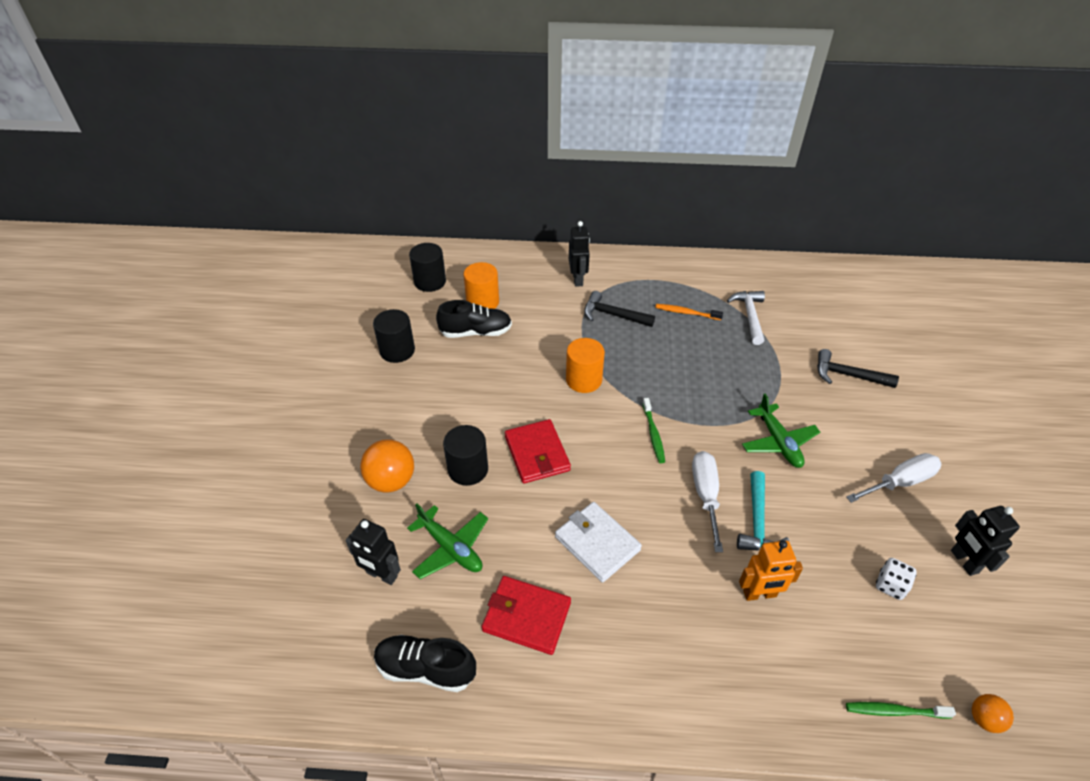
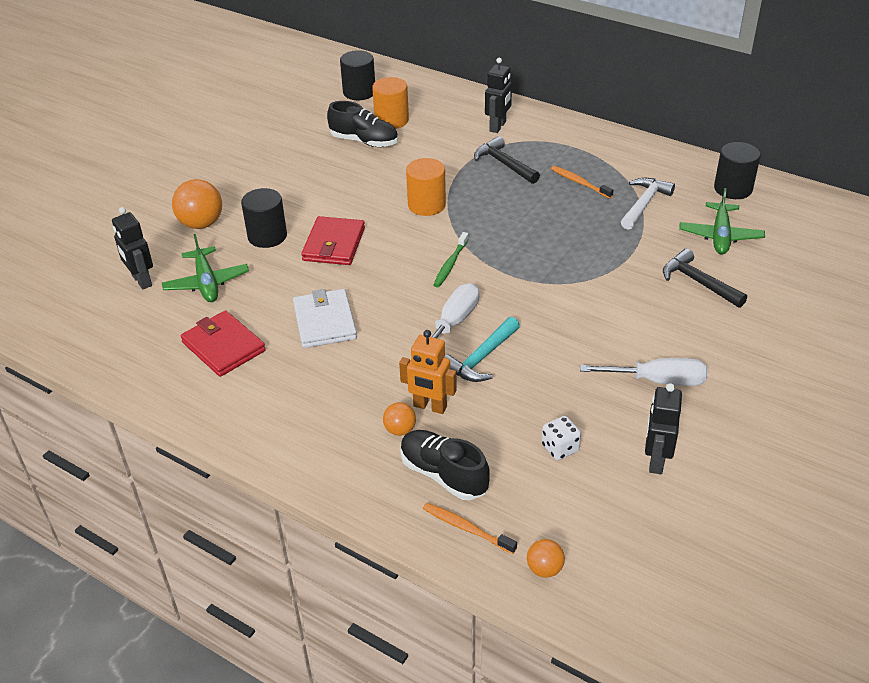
camera: 30 degrees right, 5 degrees down
(397, 350) = (285, 136): black cylinder -> black cylinder (733, 189)
(426, 669) = (122, 348): black shoe -> black shoe (443, 475)
(756, 632) = (400, 430): none -> orange ball
(778, 442) = (565, 309): green plane -> green plane (720, 236)
(894, 711) = (466, 528): green toothbrush -> orange toothbrush

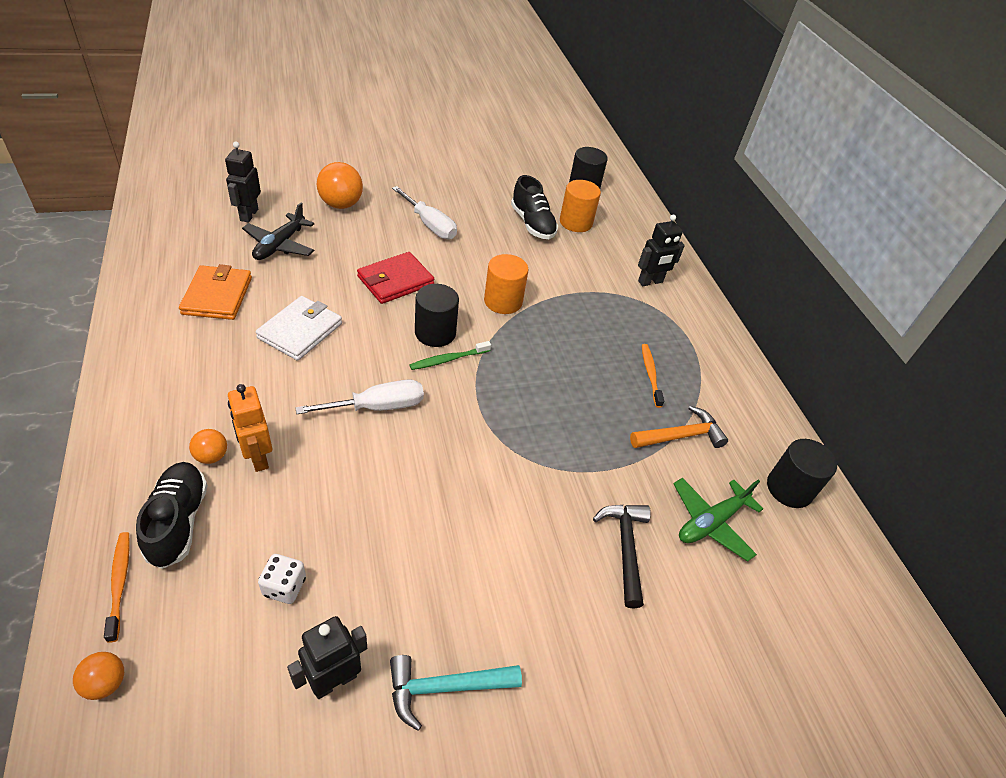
camera: 35 degrees right, 5 degrees up
(206, 283) = (279, 245): green plane -> black plane
(223, 346) = (217, 295): red wallet -> orange wallet
(267, 236) = (364, 242): black cylinder -> black cylinder (435, 333)
(481, 358) = (351, 453): turquoise hammer -> turquoise hammer (444, 687)
(504, 164) = (610, 313): black hammer -> none
(644, 204) = (681, 436): white hammer -> orange hammer
(658, 381) = (451, 606): white screwdriver -> white screwdriver (430, 225)

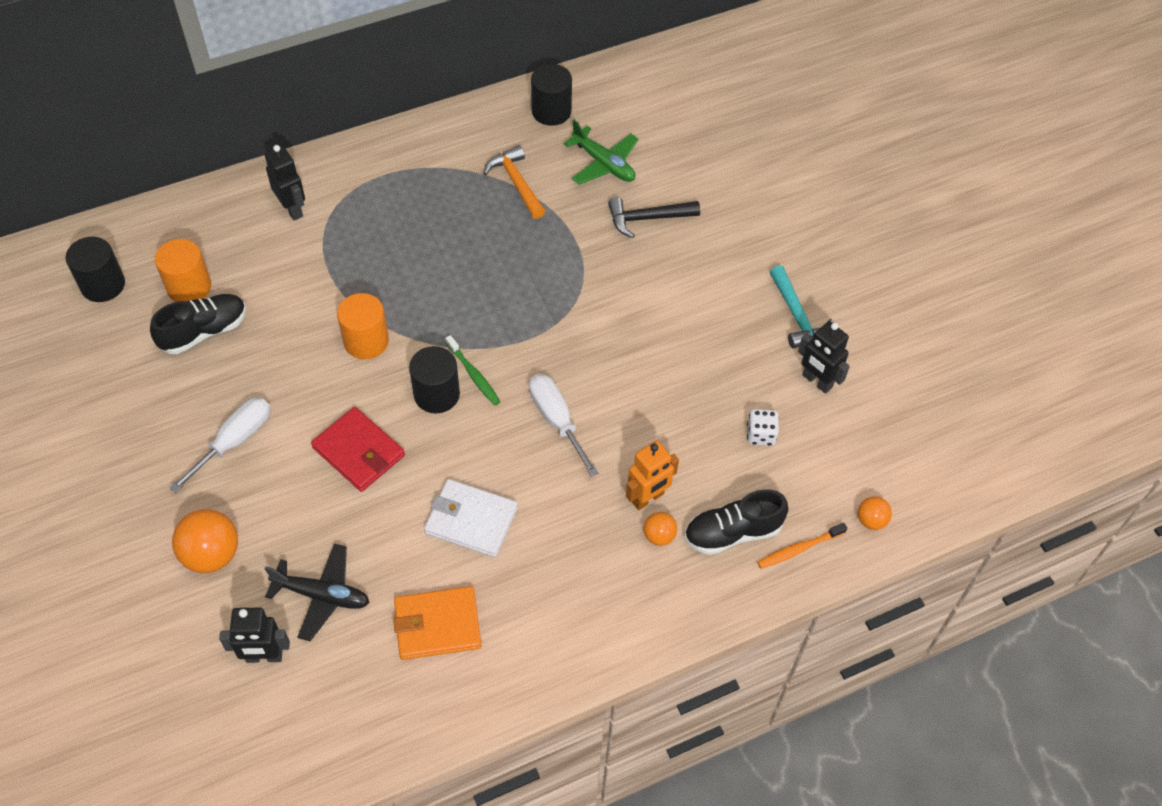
camera: 95 degrees left, 10 degrees up
(650, 374) = (443, 206): orange toothbrush -> none

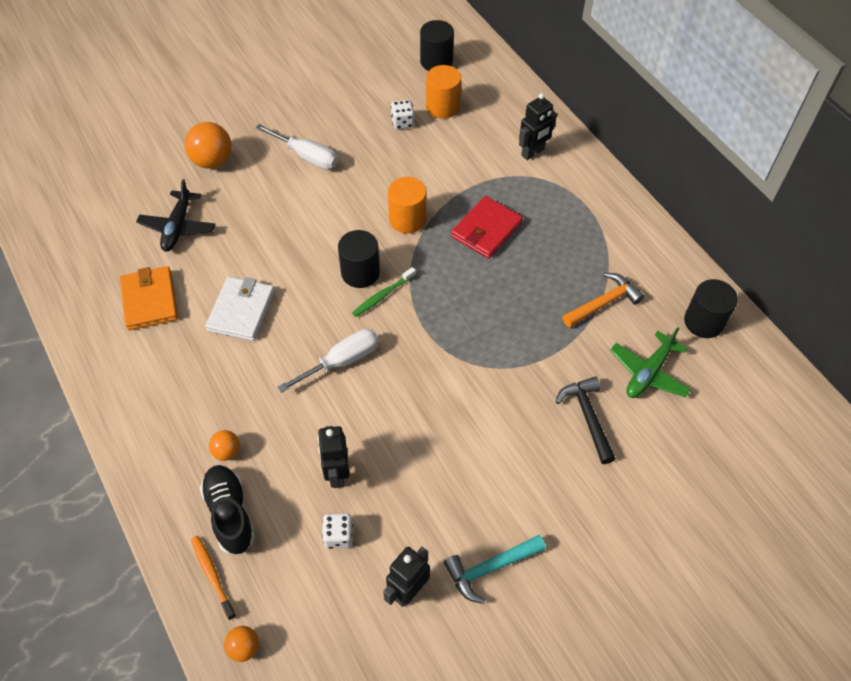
camera: 85 degrees right, 0 degrees up
(204, 332) = (402, 122): black shoe -> white dice
(264, 656) = (131, 203): black robot -> black robot (337, 474)
(359, 451) = (302, 230): red wallet -> red wallet (486, 230)
(648, 498) = (265, 440): orange robot -> none

